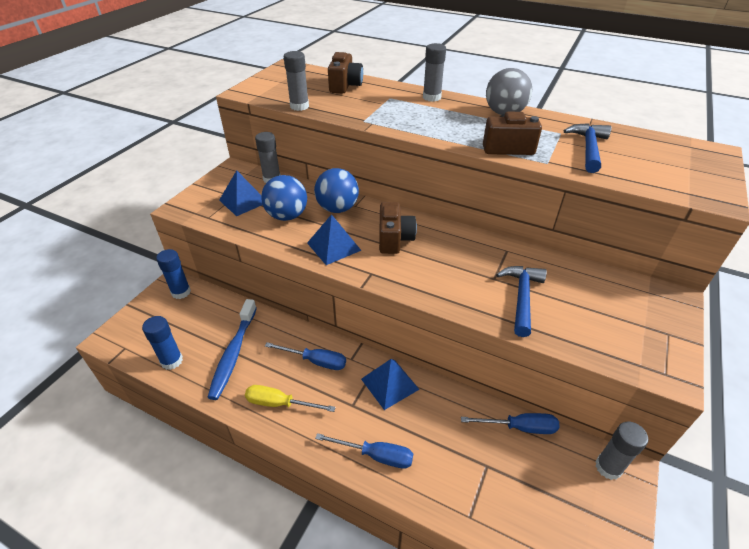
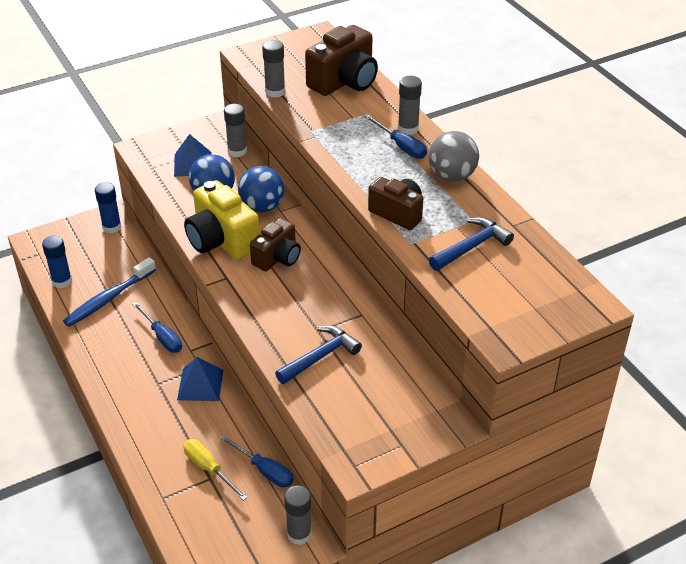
camera: 35 degrees right, 0 degrees up
(279, 403) = (108, 353): yellow screwdriver -> yellow screwdriver (208, 468)
(333, 246) = (222, 240): blue pyramid -> yellow camera
(345, 86) = (344, 82): brown camera -> brown camera, size x1.53
(376, 455) = (140, 425): blue screwdriver -> blue screwdriver (401, 146)

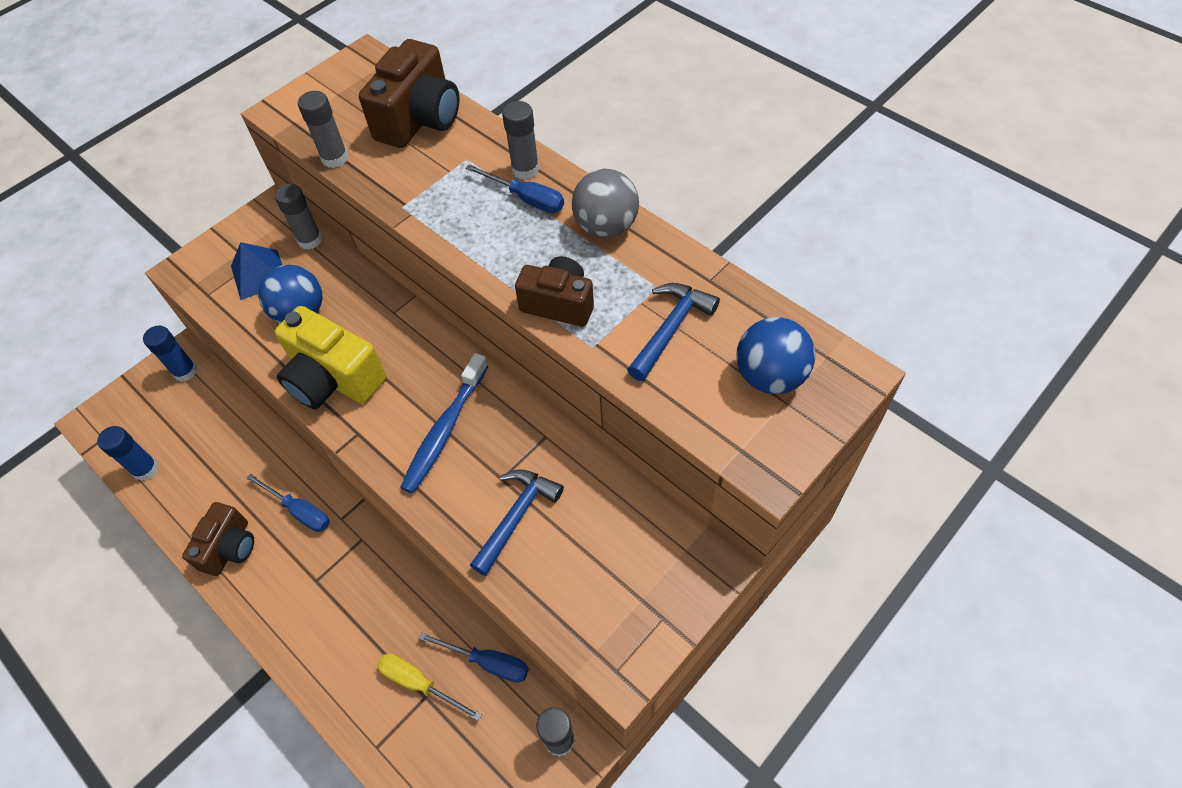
camera: 15 degrees left, 15 degrees up
(108, 299) = (214, 476): blue toothbrush -> blue toothbrush (444, 430)
(200, 384) = (369, 564): blue pyramid -> none
(262, 207) = (368, 313): blue ball -> blue ball (770, 376)
(277, 258) = (413, 384): brown camera -> brown camera (230, 547)

